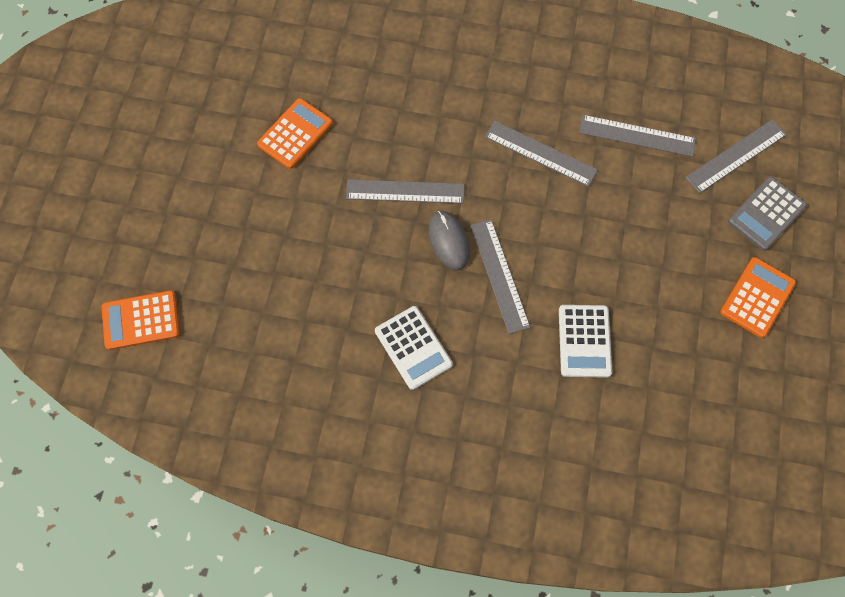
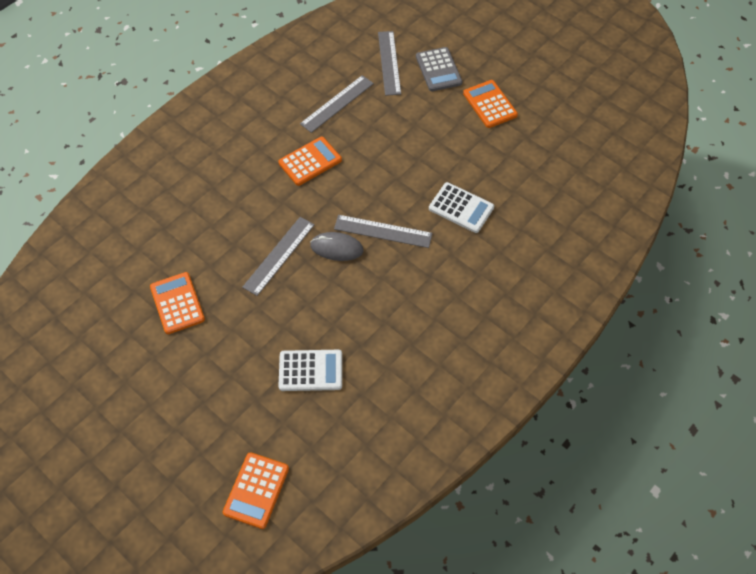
camera: 60 degrees left, 10 degrees down
(413, 348) = (402, 310): white calculator -> white calculator (310, 370)
(540, 153) = (310, 161): grey ruler -> orange calculator

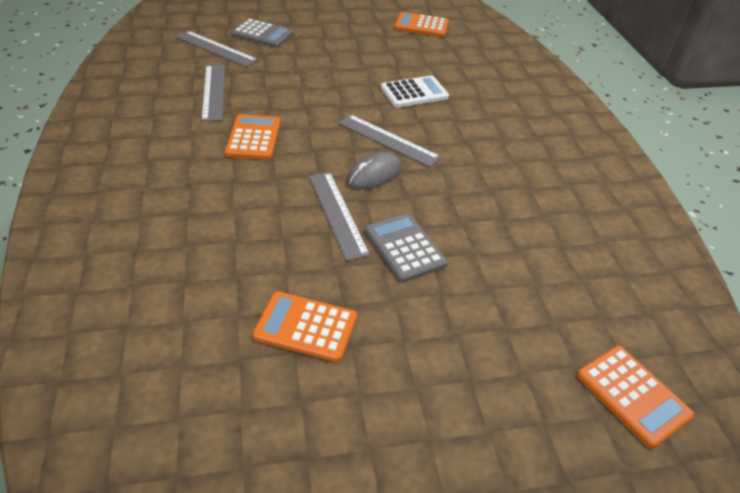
camera: 55 degrees left, 15 degrees down
(280, 309) = (404, 247): none -> grey calculator
(310, 370) = (503, 266): white calculator -> none
(383, 231) = (388, 140): grey ruler -> grey ruler turned 75 degrees clockwise
(490, 104) = (331, 33): orange calculator -> orange calculator (421, 26)

